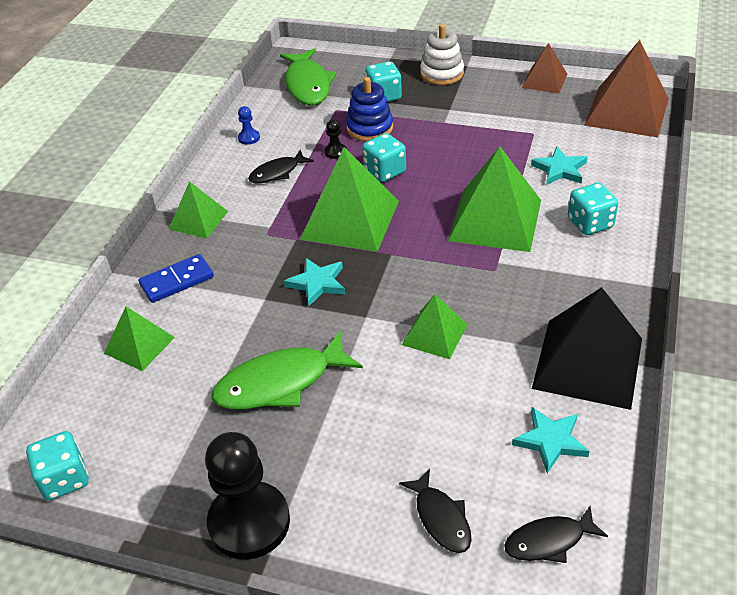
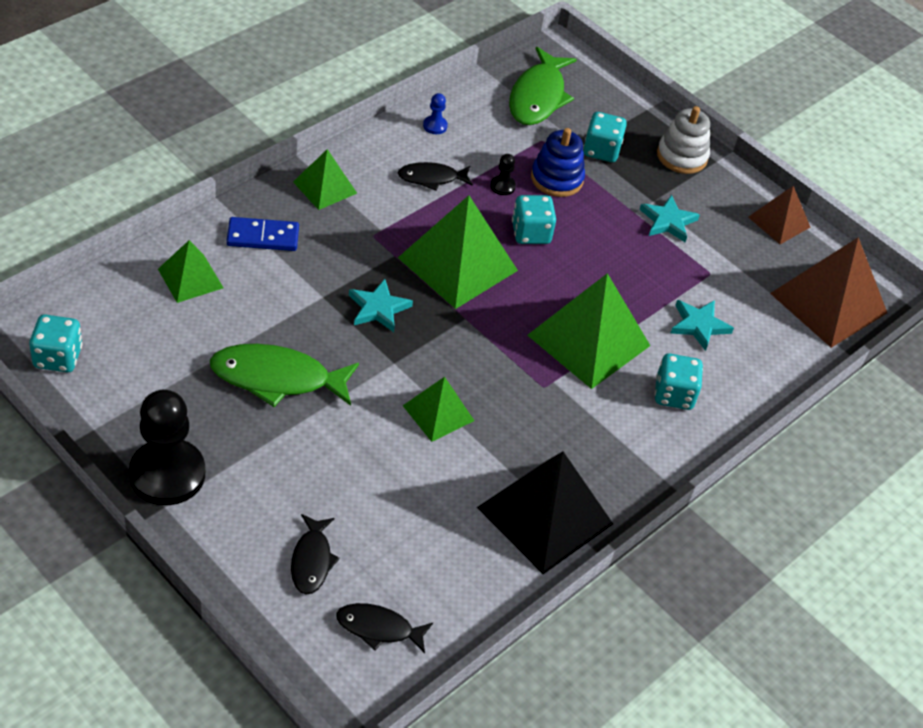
camera: 20 degrees right, 5 degrees up
(550, 441) = (452, 557): turquoise star -> turquoise star (668, 221)

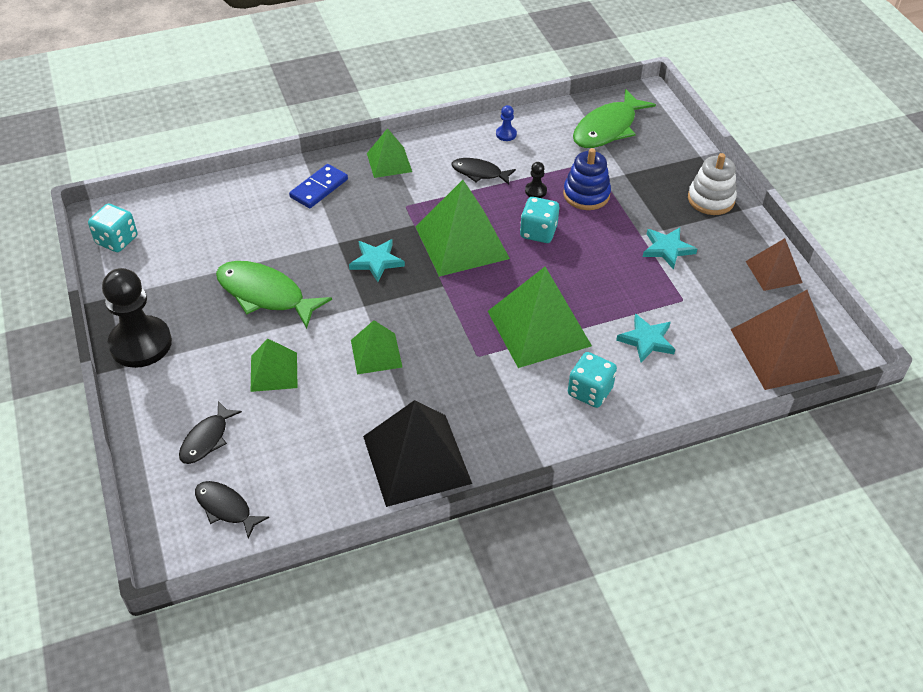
camera: 30 degrees right, 0 degrees up
(190, 278) = (246, 206): green pyramid -> green pyramid (274, 371)
(263, 237) = (319, 188): blue domino -> blue domino turned 75 degrees counterclockwise
(601, 150) = (639, 180): turquoise dice -> none

